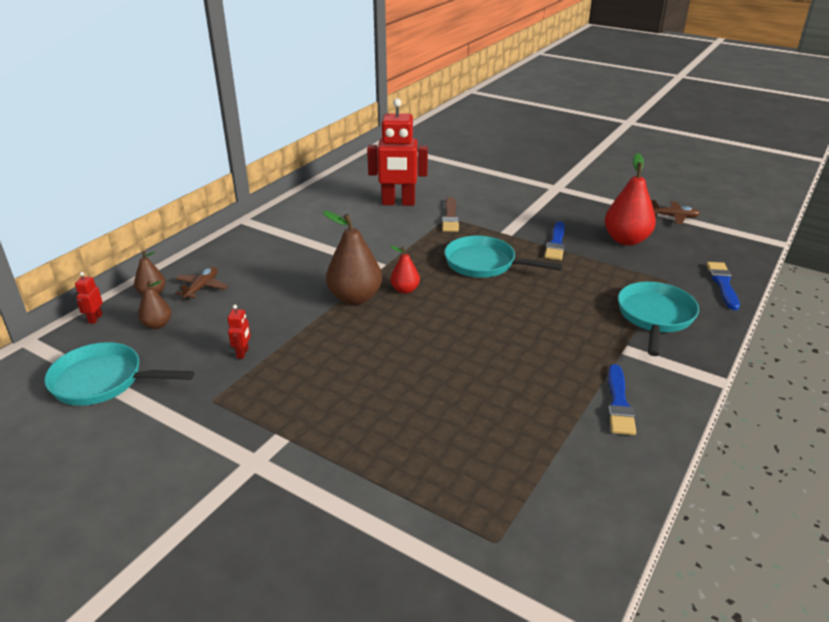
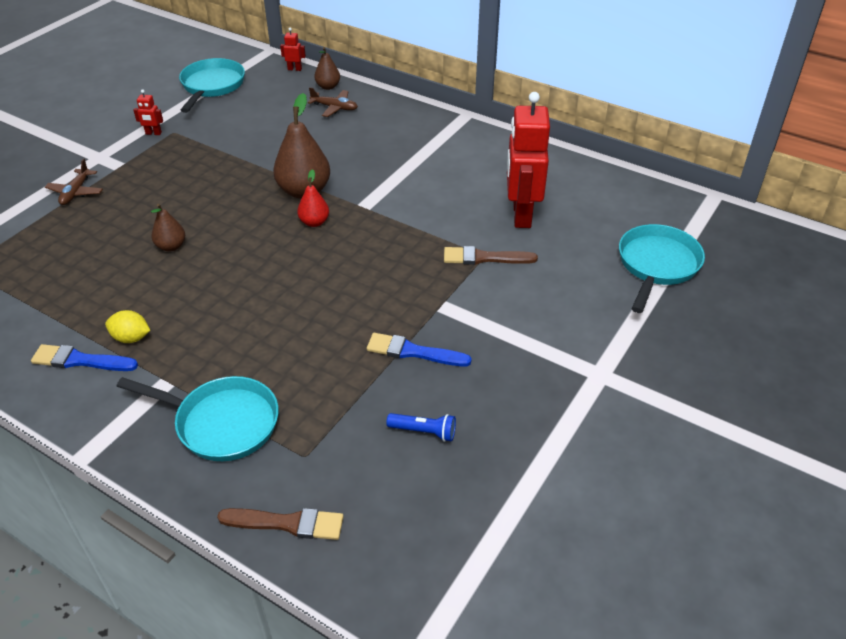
camera: 90 degrees right, 10 degrees up
(157, 325) = (280, 96): brown pear -> brown pear (171, 246)
(243, 353) = (229, 139): red robot -> red robot (153, 133)
(484, 264) = (364, 282): turquoise pan -> turquoise pan (657, 265)
(580, 376) = (131, 338): none -> yellow lemon
(626, 240) = (424, 432): red pear -> blue flashlight
(674, 217) = (507, 515): brown plane -> brown plane (76, 192)
(723, 284) = (287, 523): blue brush -> brown brush

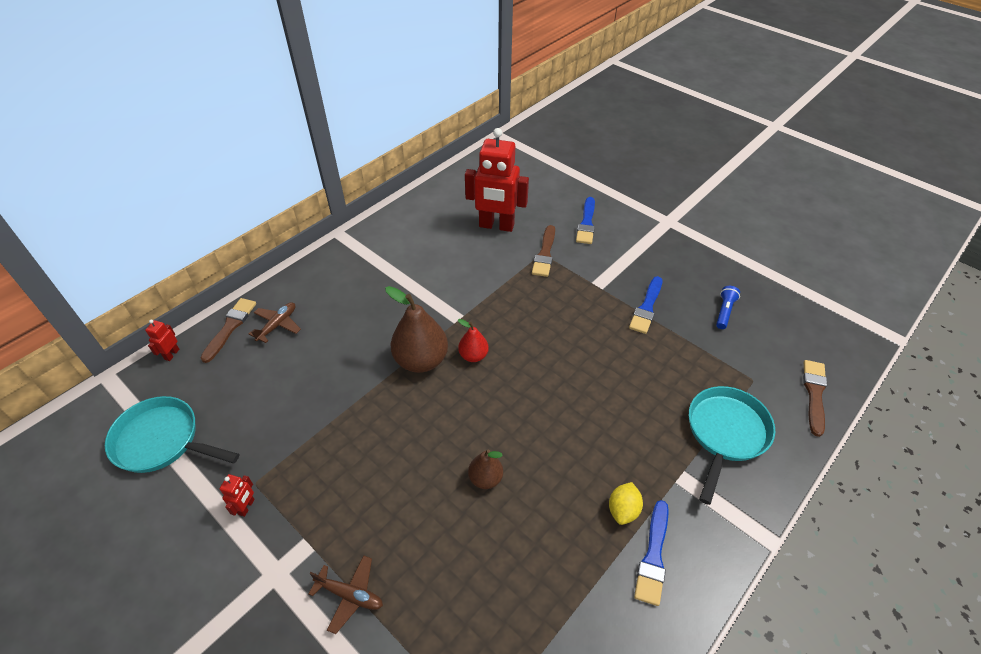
camera: 80 degrees left, 5 degrees up
(328, 86) = (230, 327): brown pear -> brown brush
(558, 290) = (586, 223): none -> blue brush
(657, 265) = (567, 175): turquoise pan -> none

